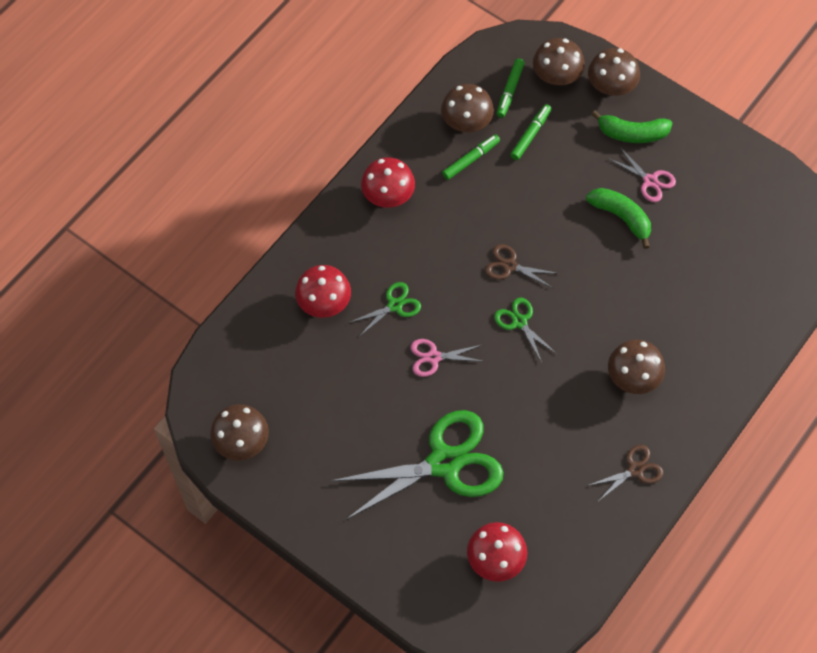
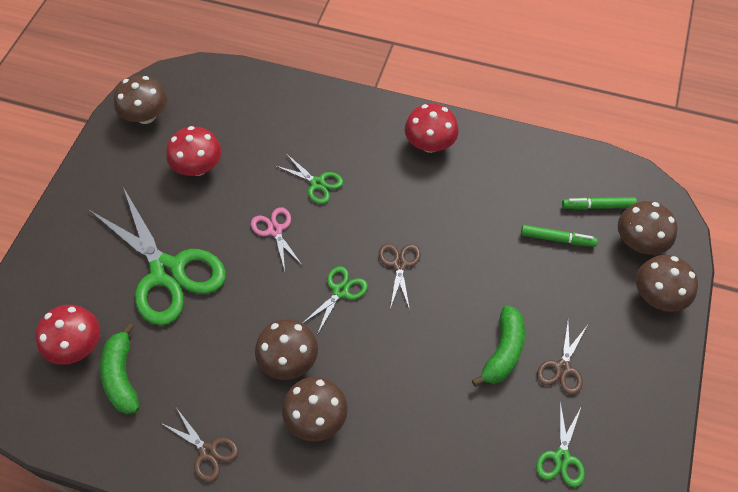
camera: 70 degrees right, 5 degrees down
(324, 303) = (299, 131): red mushroom -> red mushroom (198, 167)
(466, 122) = (541, 181): brown mushroom -> brown mushroom (288, 360)
(471, 160) = (502, 197): green marker -> none
(632, 133) = (611, 333): green banana -> green banana (122, 376)
(650, 181) = (562, 368): pink scissors -> brown scissors
(723, 212) = (561, 458): none -> green scissors

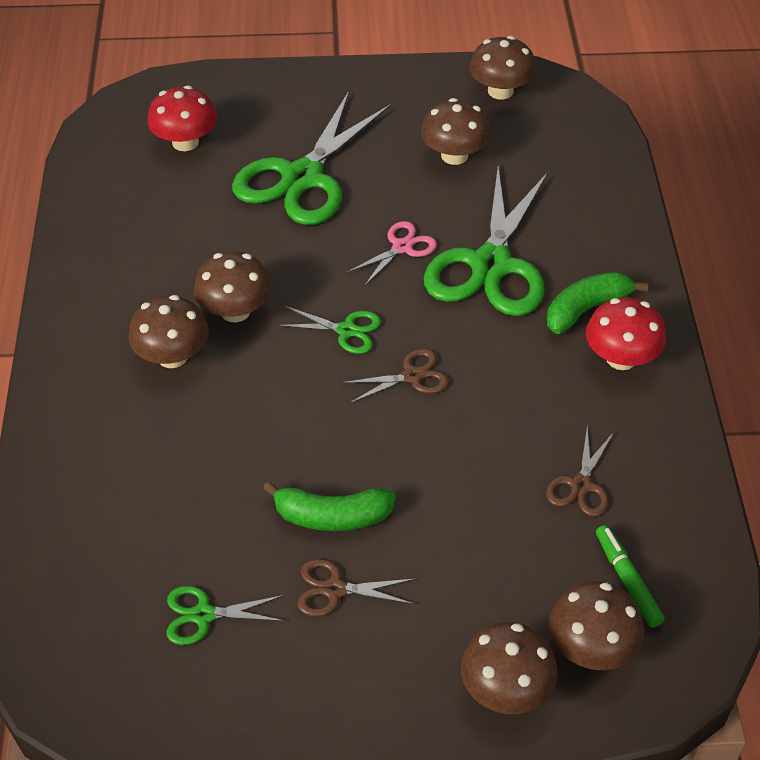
camera: 70 degrees right, 10 degrees down
(122, 376) = (164, 186): green banana -> green banana (586, 309)
(198, 167) = (454, 155): red mushroom -> brown mushroom
(208, 452) = (103, 279): brown scissors -> brown scissors (581, 485)
(317, 183) = (491, 265): green scissors -> green scissors, size x2.19
(557, 239) = (541, 540): green marker -> none

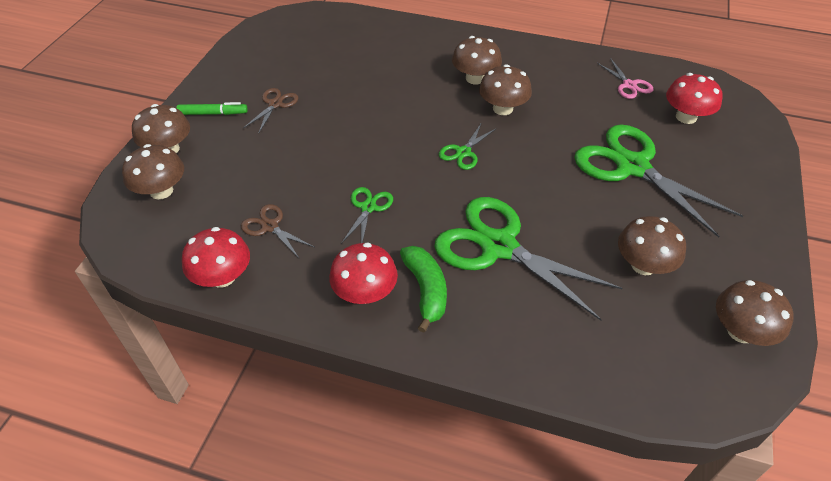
camera: 110 degrees right, 0 degrees up
(203, 615) = (293, 60): green scissors -> green scissors (368, 207)
(332, 516) = (321, 113): green banana -> none
(402, 247) = (536, 201): pink scissors -> pink scissors (629, 85)
(412, 376) = (407, 172): brown scissors -> none
(627, 580) = (188, 223): green marker -> green marker (213, 113)
(682, 499) = (222, 277): none -> red mushroom

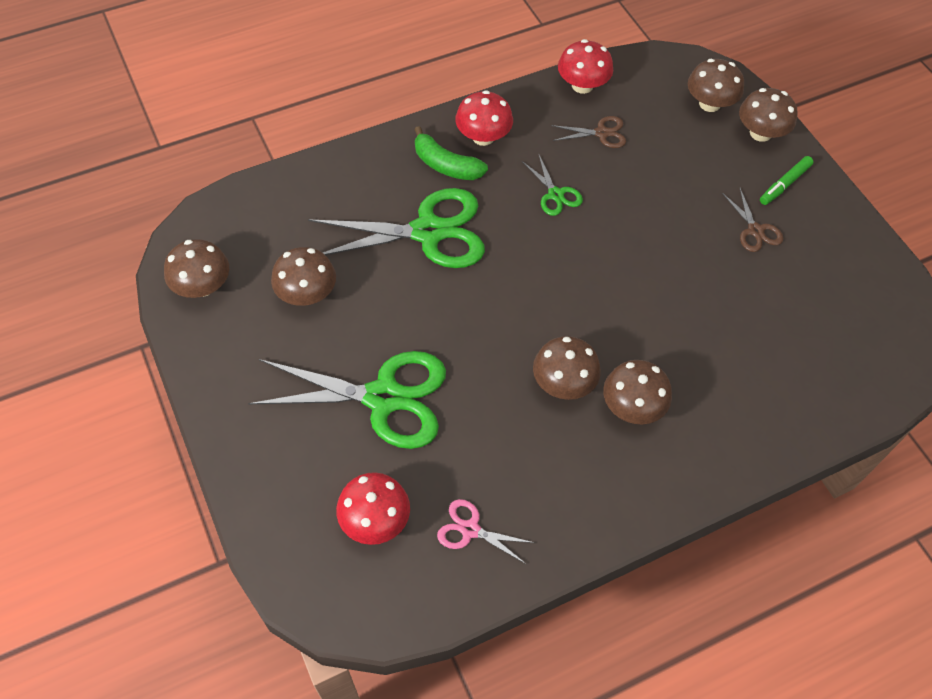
camera: 135 degrees right, 10 degrees up
(463, 152) = (543, 300): green scissors -> none

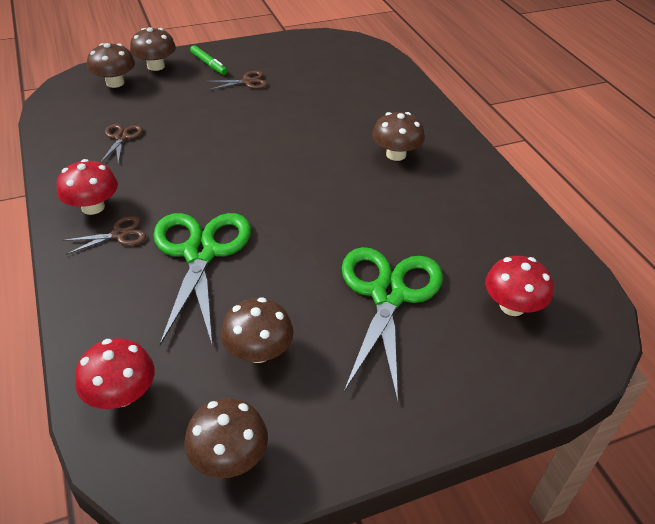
camera: 85 degrees left, 15 degrees down
(446, 165) = (119, 234): green banana -> brown scissors
(470, 529) = (510, 247): pink scissors -> none
(555, 194) = (181, 170): green scissors -> none
(563, 383) = (374, 185): brown mushroom -> none
(582, 85) = (59, 141): red mushroom -> red mushroom (121, 394)

